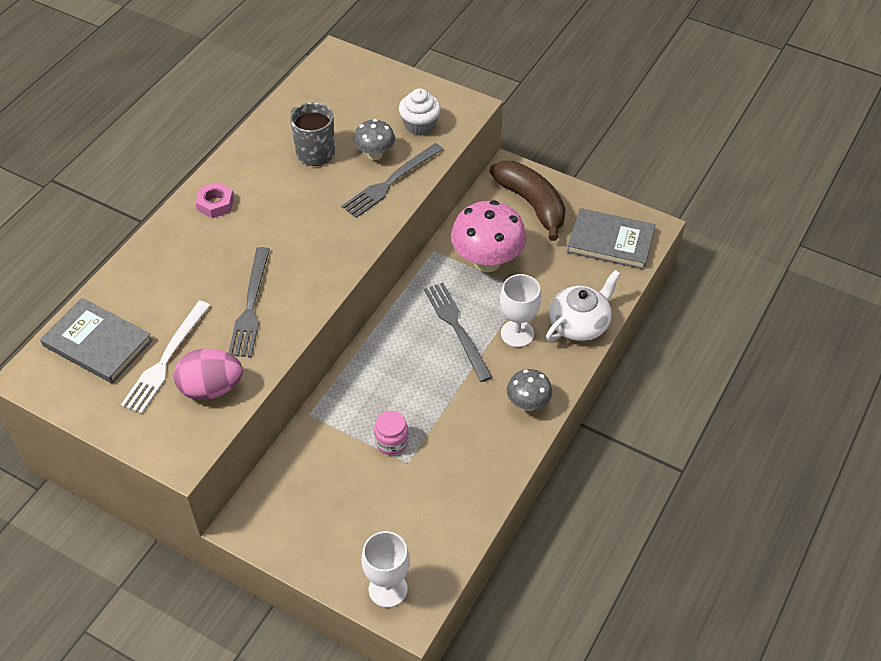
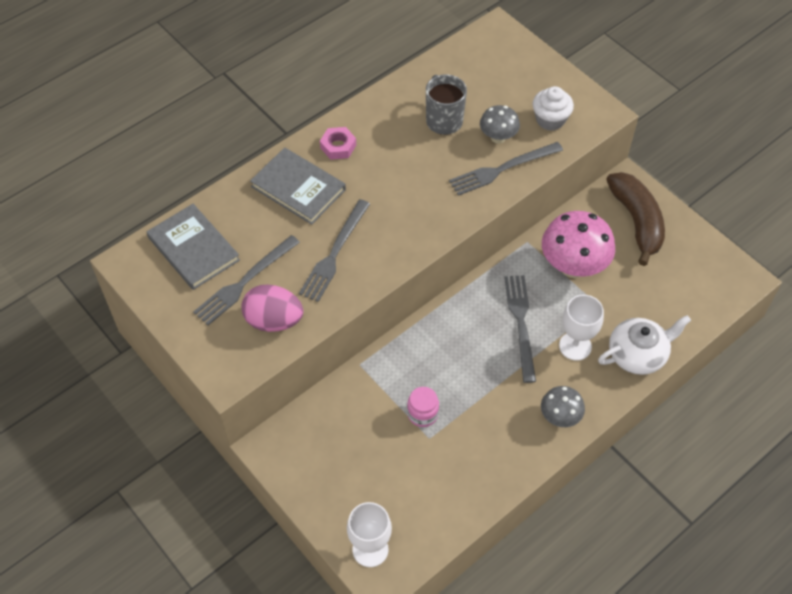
camera: 20 degrees right, 5 degrees up
(166, 360) = (245, 282): white fork -> grey fork
(610, 241) = (699, 281): grey book -> grey book (298, 188)

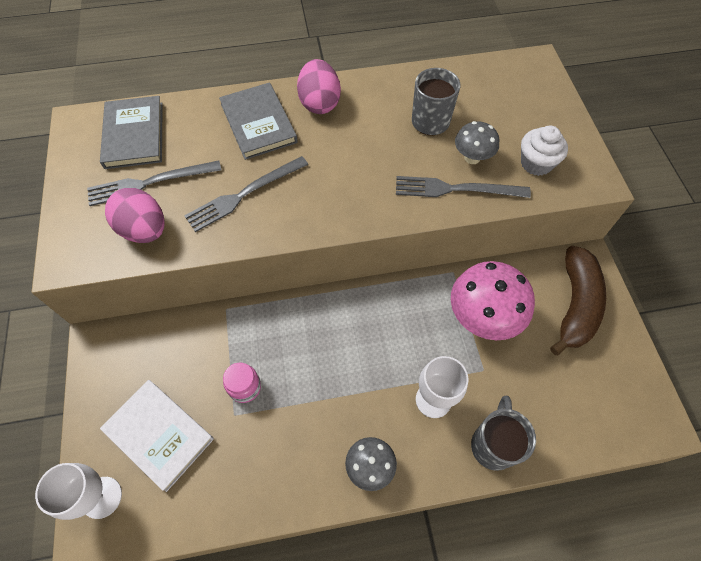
camera: 30 degrees right, 5 degrees up
(338, 146) = (319, 103): pink nut -> pink egg
(380, 483) = (159, 434): none -> white book
(520, 323) = (395, 348): grey fork -> none
(638, 354) = (493, 444): white teapot -> grey mug

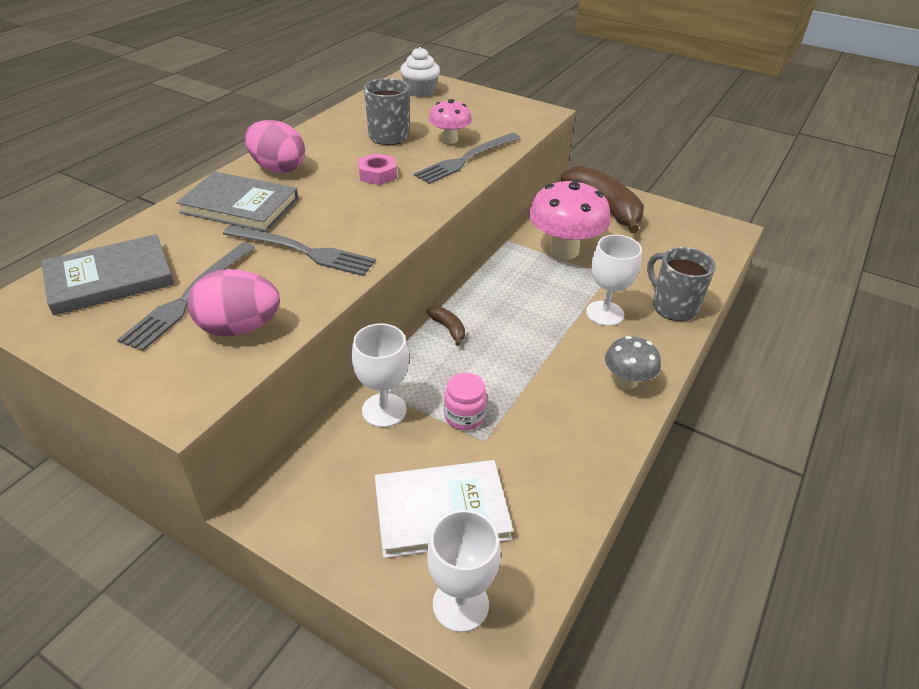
camera: 50 degrees left, 20 degrees down
(134, 135) = (110, 278): grey book -> grey book turned 60 degrees counterclockwise
(212, 338) = (384, 410): none -> white goblet
(244, 195) = (303, 251): grey fork -> grey fork turned 75 degrees counterclockwise
(317, 313) = (448, 328): none -> brown banana
(373, 157) = (377, 174): none -> pink nut
(472, 158) = (449, 139): grey mushroom -> pink mushroom
(536, 163) = (495, 122): white cupcake -> white cupcake (420, 91)

